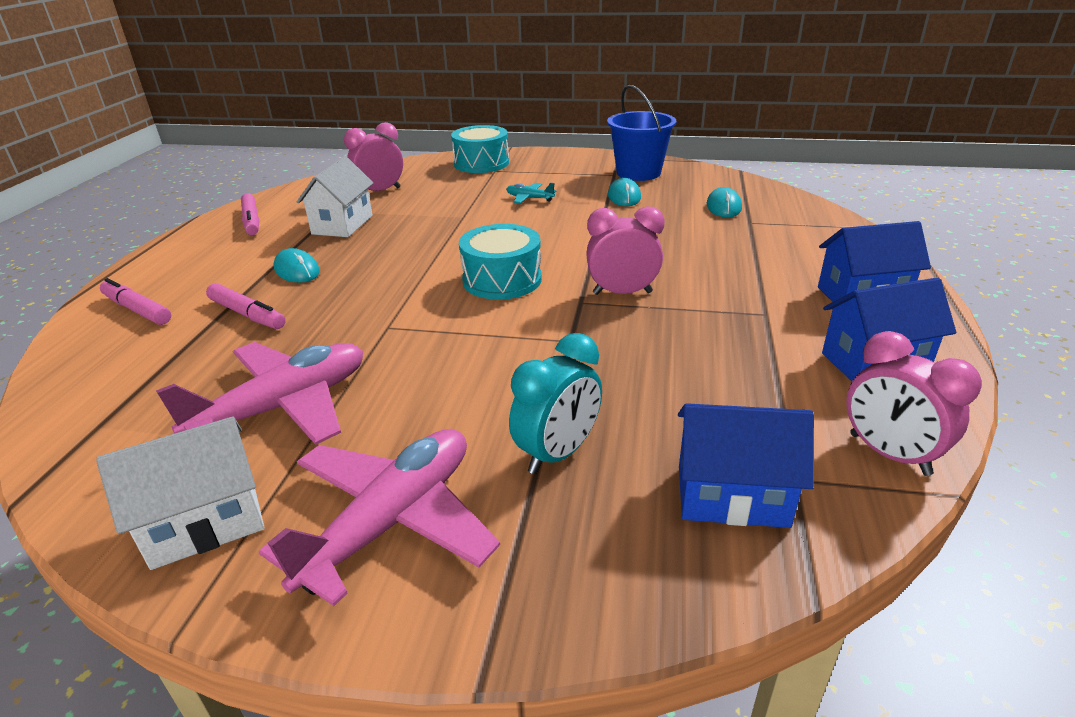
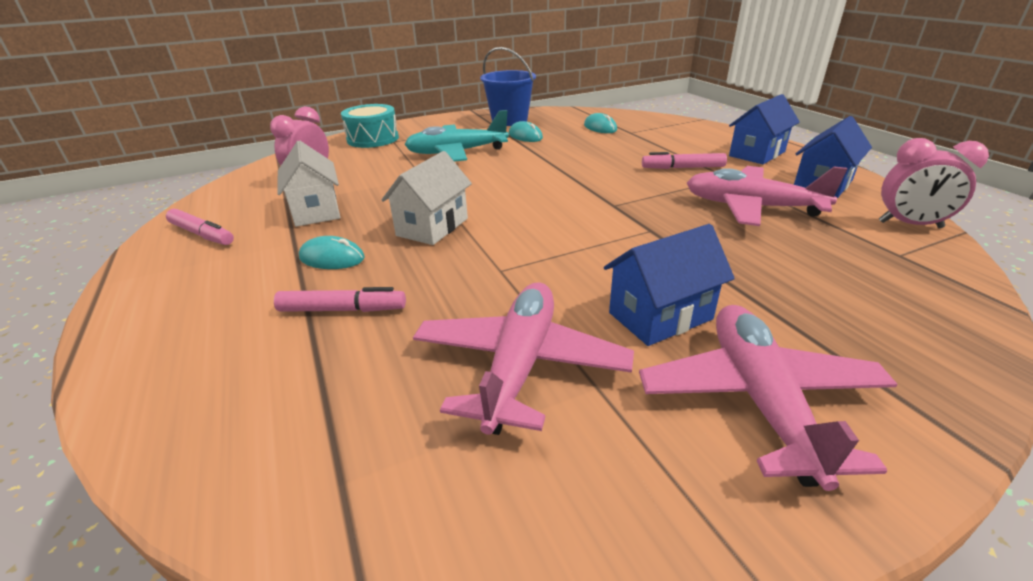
camera: 35 degrees left, 0 degrees up
(137, 310) = (189, 355): pink marker -> pink marker (682, 168)
(205, 523) = (625, 496): white house -> white house (432, 227)
(502, 280) = (533, 209): turquoise drum -> none
(529, 198) = (456, 152): turquoise plane -> turquoise plane, size x2.22
(557, 453) = (771, 299): turquoise clock -> none
(622, 293) = (630, 191): pink clock -> none
(722, 356) = (751, 207): none -> pink plane
(732, 496) = (893, 277): blue house -> blue house (660, 316)

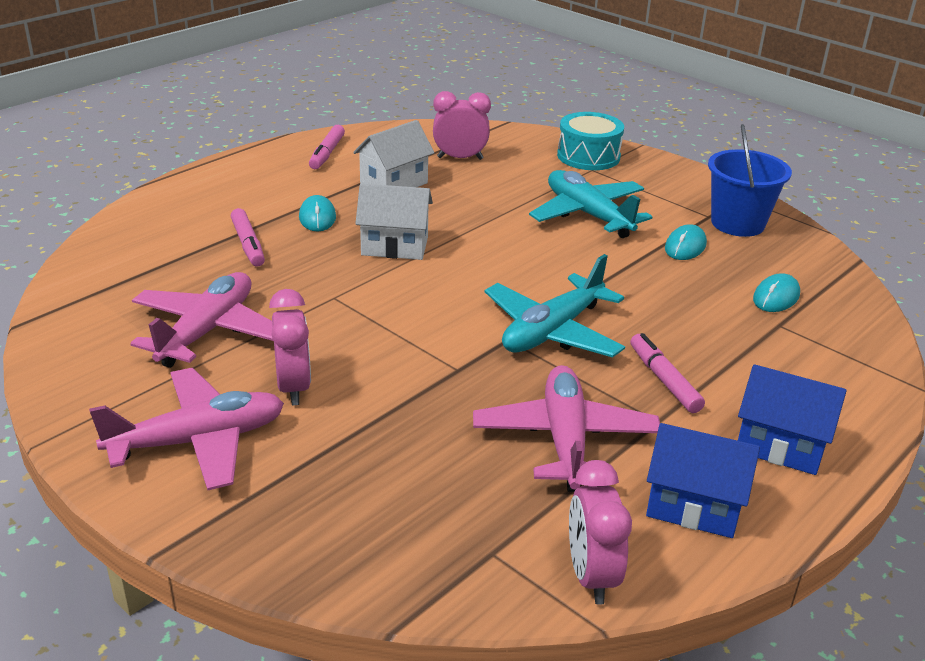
camera: 65 degrees right, 0 degrees up
(520, 365) = (207, 331): pink plane -> pink plane turned 60 degrees counterclockwise
(610, 189) = (552, 331): none -> turquoise plane
(660, 316) = (293, 387): blue house -> pink clock

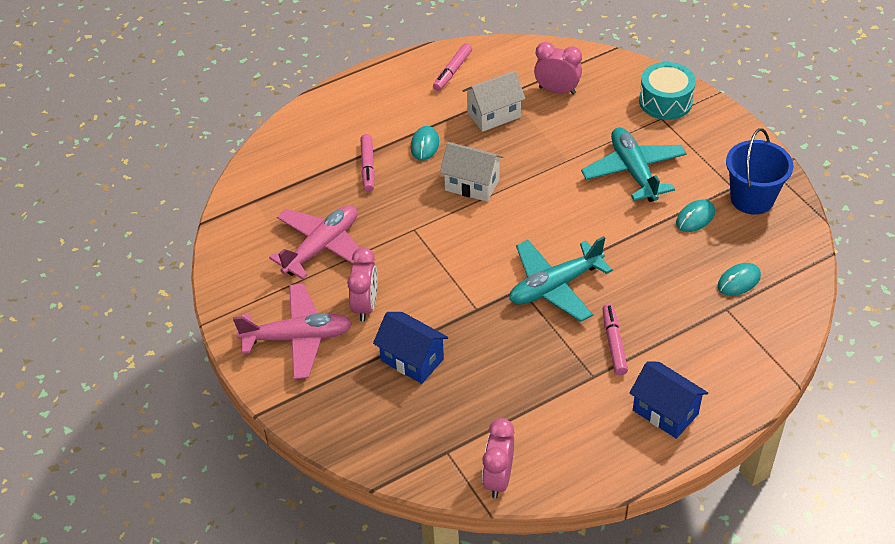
camera: 20 degrees right, 15 degrees up
(565, 439) = (524, 379): pink plane -> none
(693, 506) = (583, 445): blue house -> blue house (412, 360)

